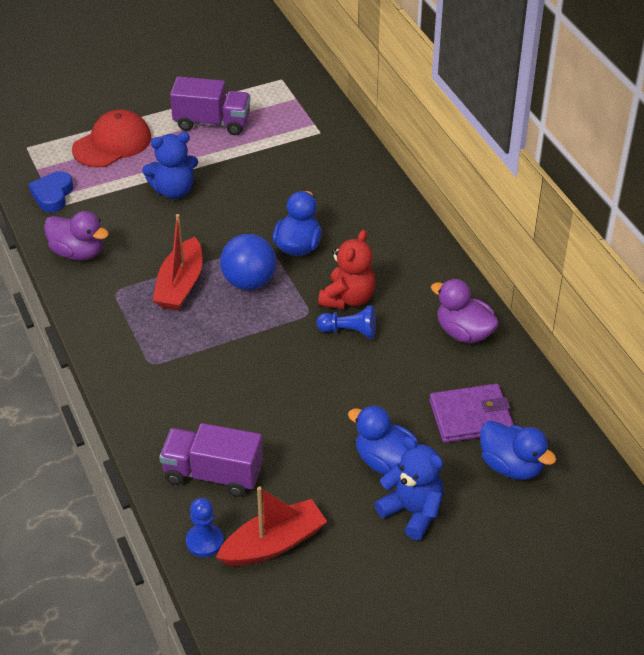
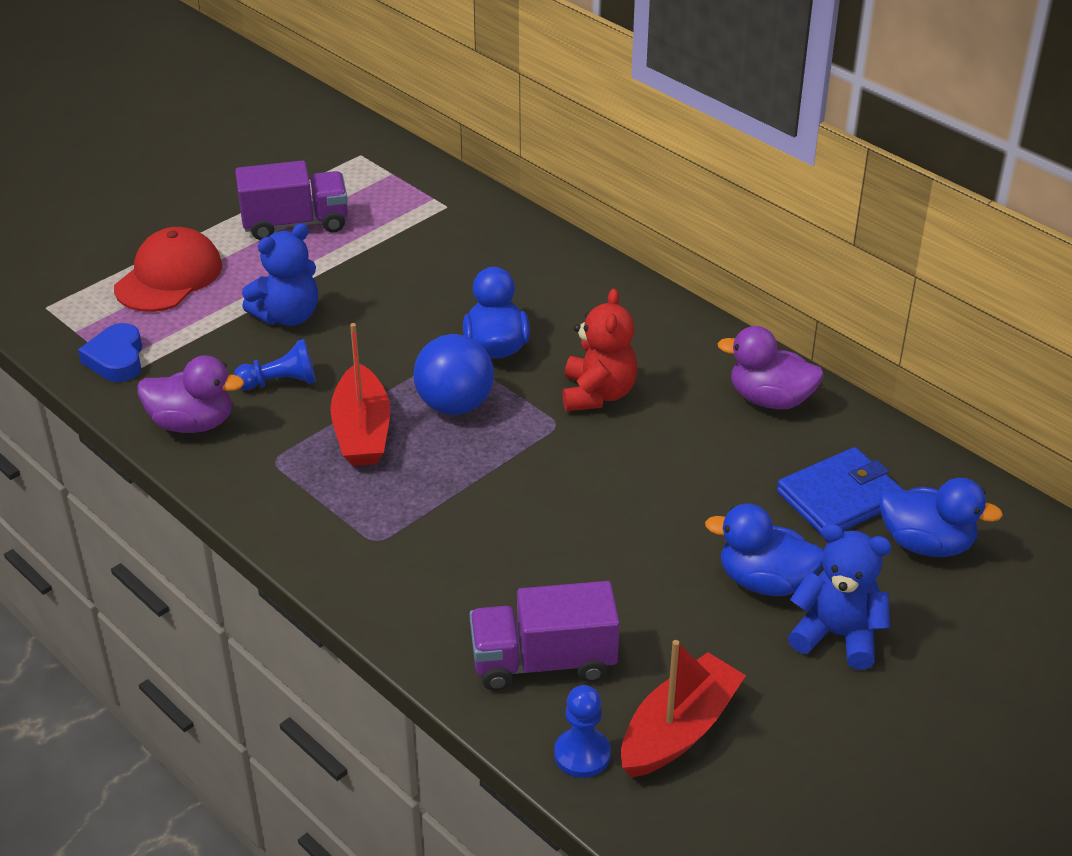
camera: 20 degrees left, 5 degrees down
(349, 331) = (623, 433): blue pawn -> blue pawn (280, 382)
(470, 416) = (839, 498): purple wallet -> blue wallet

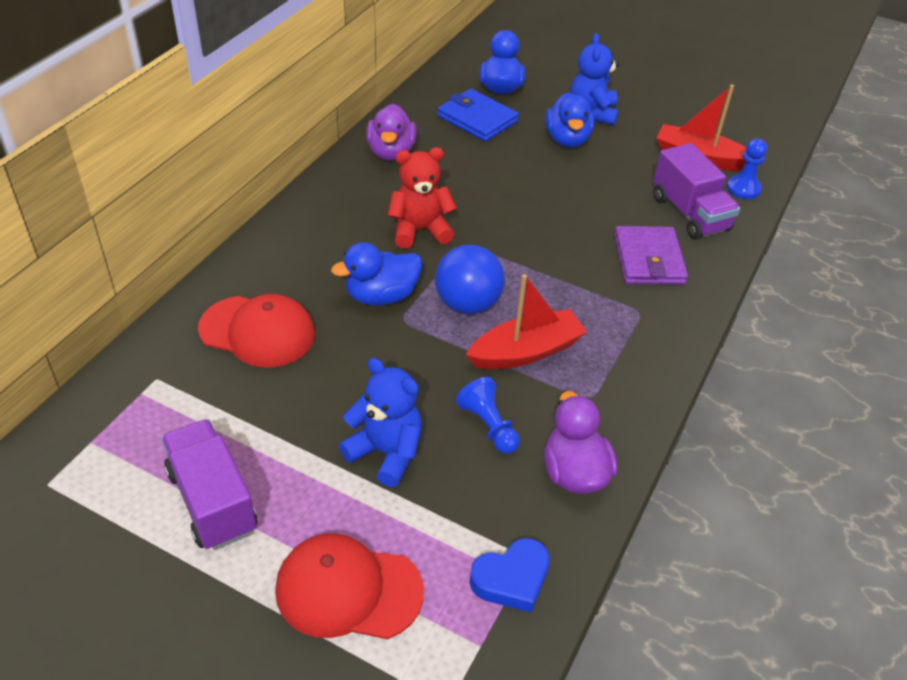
camera: 110 degrees left, 5 degrees up
(465, 582) = (648, 259): none -> purple wallet
(480, 263) = (257, 332): none -> red cap

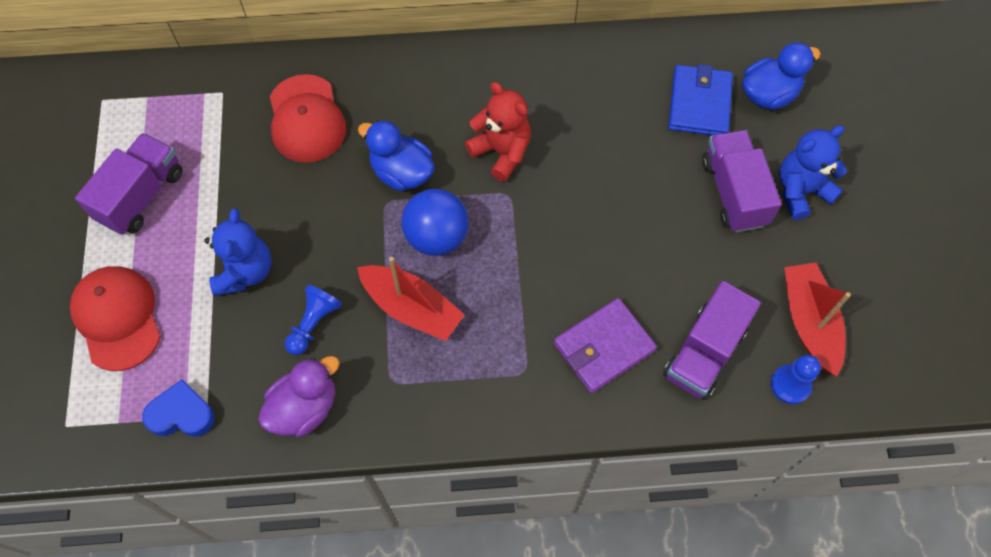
camera: 60 degrees right, 20 degrees up
(391, 152) = (589, 70): purple duck -> none
(511, 579) = (181, 414): blue heart -> blue heart turned 150 degrees clockwise
(567, 140) = (733, 192): blue duck -> purple truck

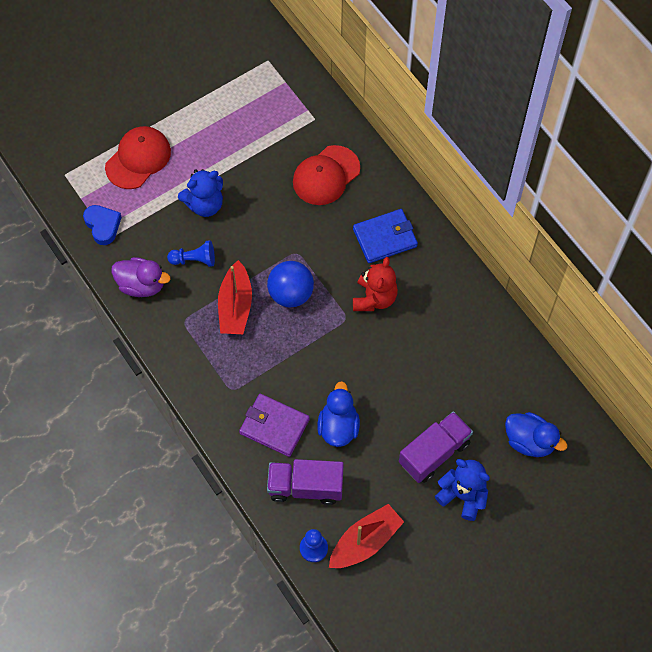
camera: 60 degrees right, 0 degrees up
(141, 196) = (219, 121): purple truck -> none
(401, 173) = (322, 250): blue duck -> blue duck (338, 426)
(699, 104) = (491, 400): blue wallet -> blue wallet (385, 238)

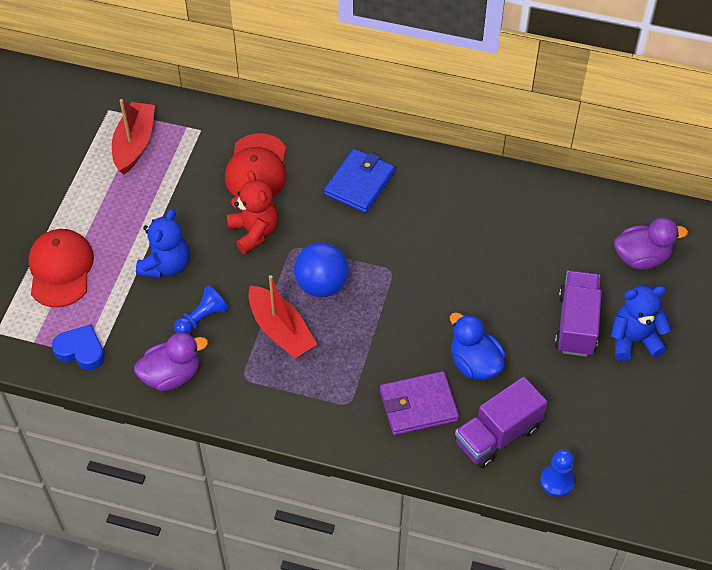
camera: 40 degrees left, 10 degrees down
(365, 541) = (594, 440): red boat -> red boat (134, 144)
(374, 298) = (399, 237): red teddy bear -> red teddy bear (254, 232)
(529, 441) = (641, 257): blue duck -> purple duck

